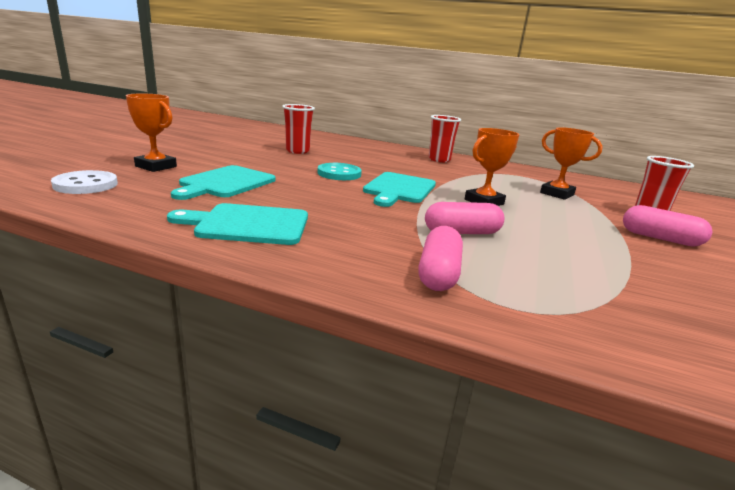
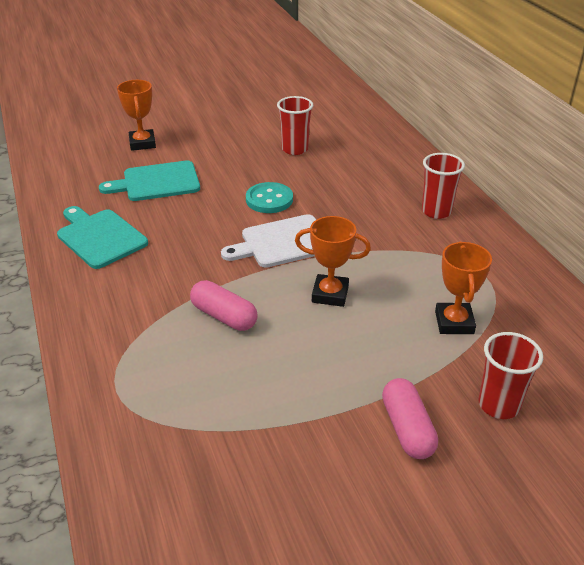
camera: 50 degrees right, 15 degrees up
(86, 185) = (73, 155): white button -> none
(399, 189) = (282, 242): turquoise cutting board -> white cutting board
(438, 273) = (128, 339): pink capsule -> none

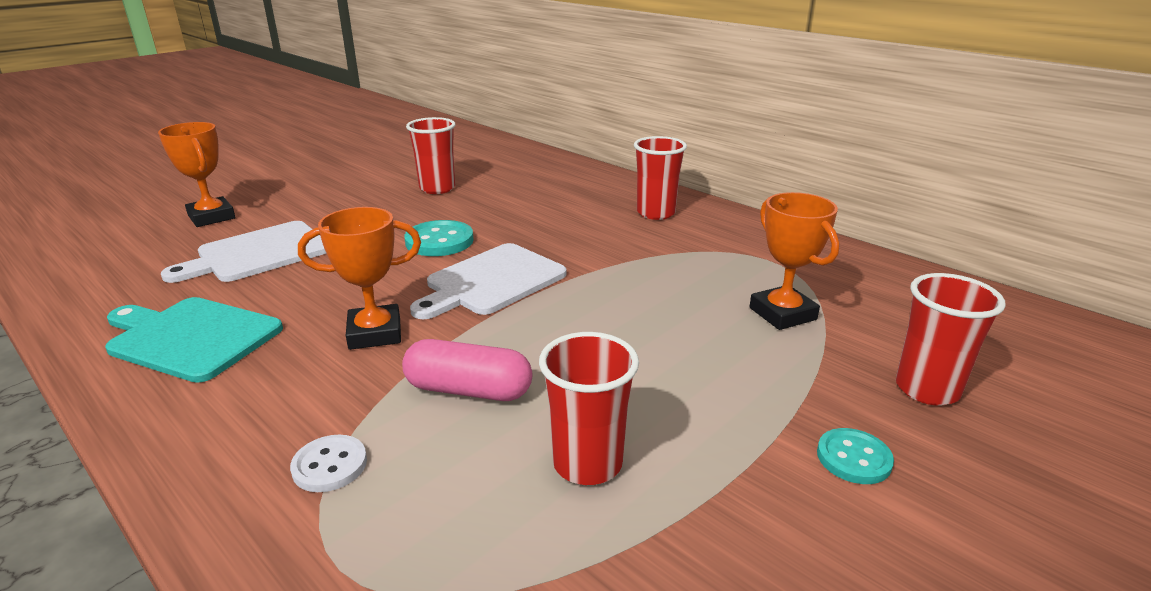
camera: 25 degrees left, 10 degrees down
(134, 338) = (330, 465): none -> white button
(157, 182) = (258, 253): turquoise cutting board -> white cutting board
(258, 380) = (587, 463): none -> red cup
(330, 294) = (603, 323): orange trophy -> orange trophy (375, 333)
(407, 429) = (853, 458): pink capsule -> turquoise button

